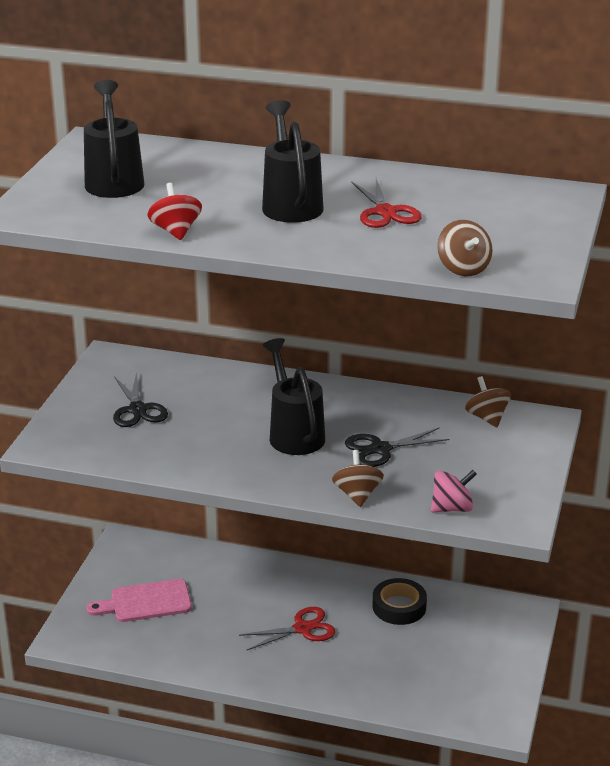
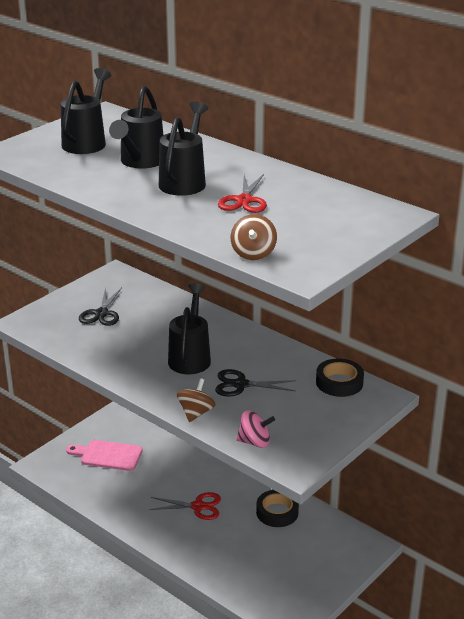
camera: 25 degrees right, 0 degrees up
(175, 231) = (86, 184): red spinning top -> none
(210, 192) = (140, 162): none -> black watering can
(487, 418) = (339, 382): brown spinning top -> black tape

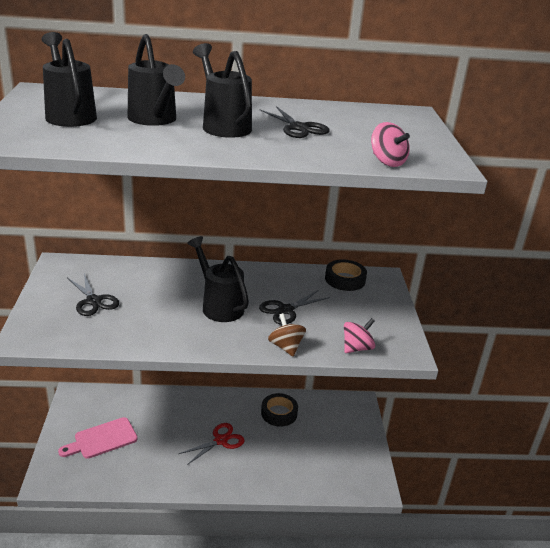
camera: 45 degrees left, 0 degrees up
(244, 200) = (298, 128): red scissors -> black scissors
(253, 253) = (387, 162): brown spinning top -> pink spinning top

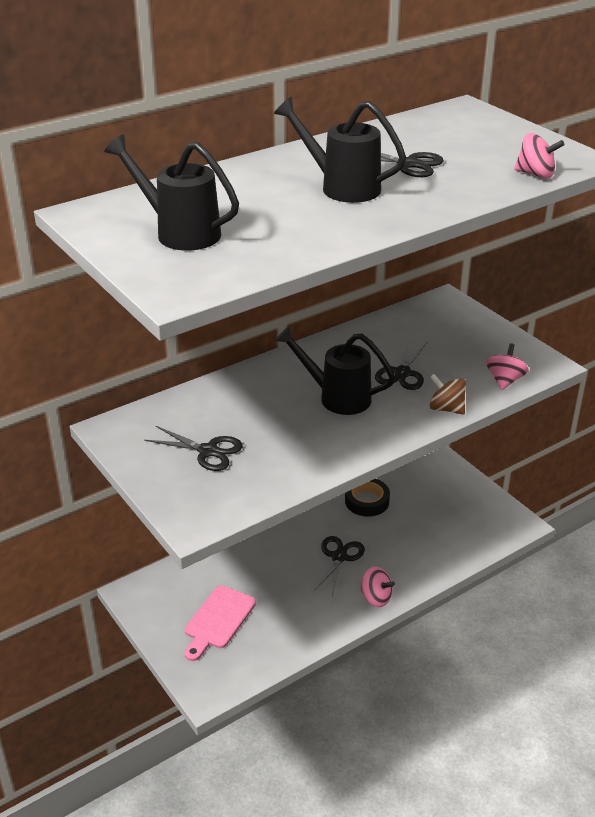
camera: 30 degrees left, 5 degrees up
(154, 120) = (271, 206): black watering can -> none
(215, 482) = (376, 598): none -> pink spinning top
(221, 440) = (339, 557): red scissors -> black scissors
(345, 279) = (416, 317): black tape -> none

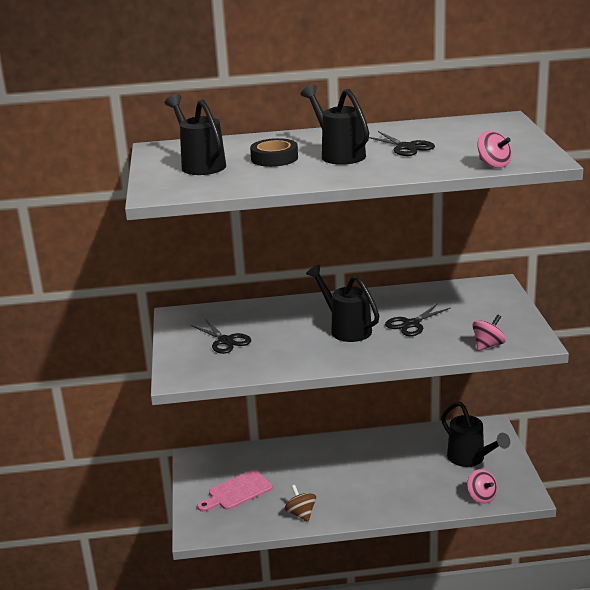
camera: 30 degrees right, 10 degrees down
(339, 557) = (358, 477): black scissors -> none
(367, 501) = (410, 446): black tape -> black tape (274, 158)
(376, 598) = (364, 512): pink spinning top -> pink spinning top (481, 497)
(436, 498) = (470, 459): none -> black watering can
(446, 408) = (421, 353): brown spinning top -> brown spinning top (301, 514)

